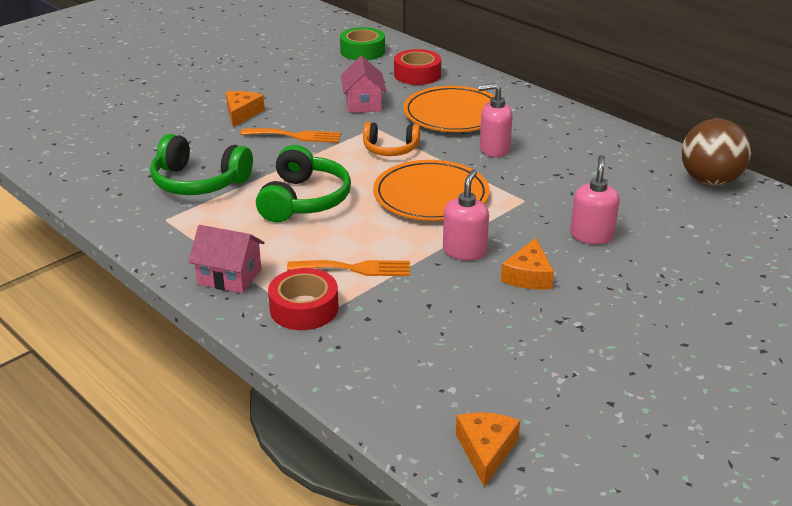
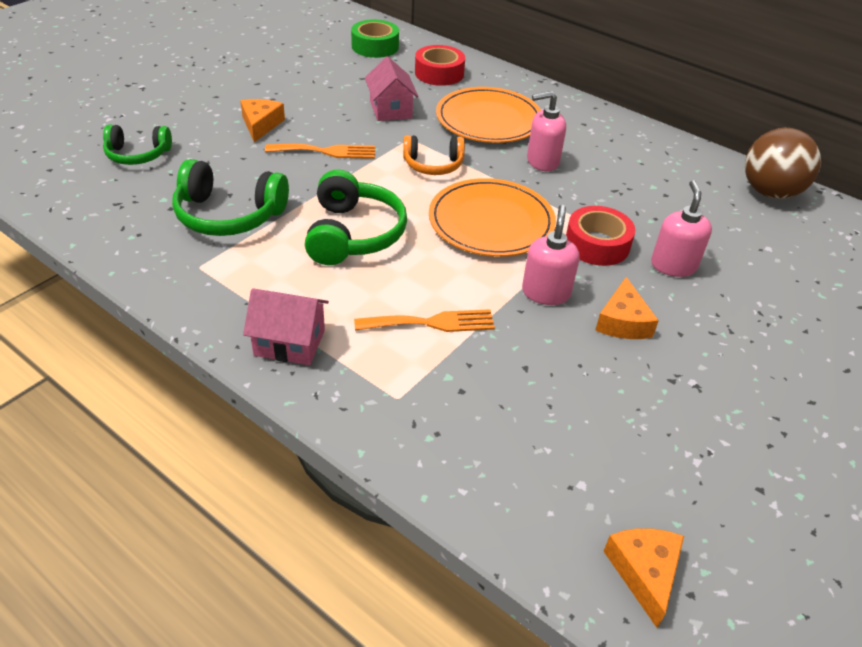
camera: 10 degrees left, 10 degrees up
(130, 134) = (138, 154): none -> green headphones
(304, 308) = (386, 382): red tape -> red tape (597, 244)

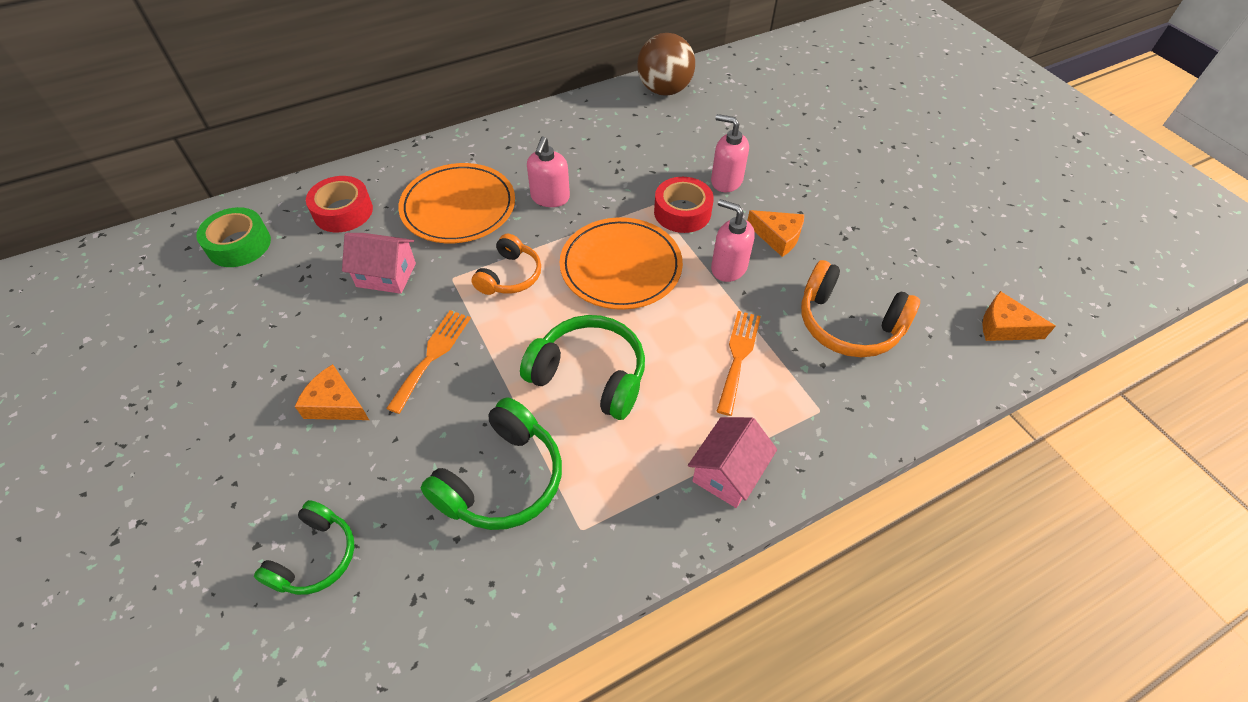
camera: 65 degrees left, 10 degrees up
(535, 403) = (848, 324): none -> orange headphones

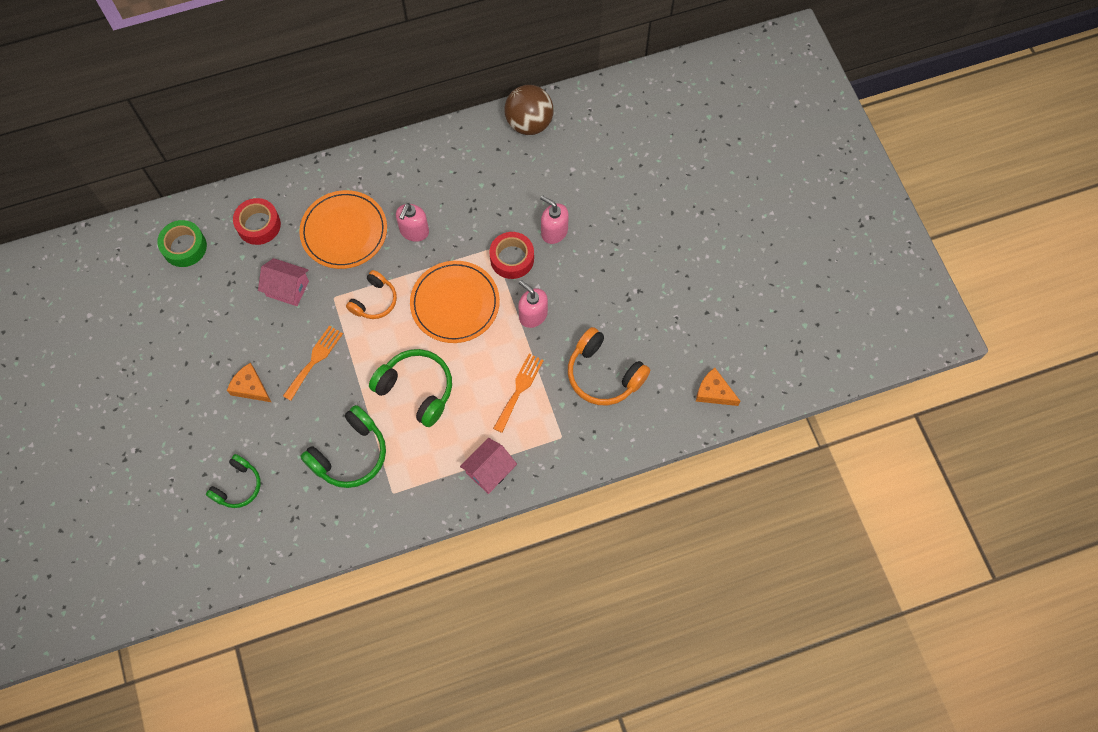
camera: 10 degrees right, 15 degrees up
(778, 237) = (578, 292): orange cheese -> none

